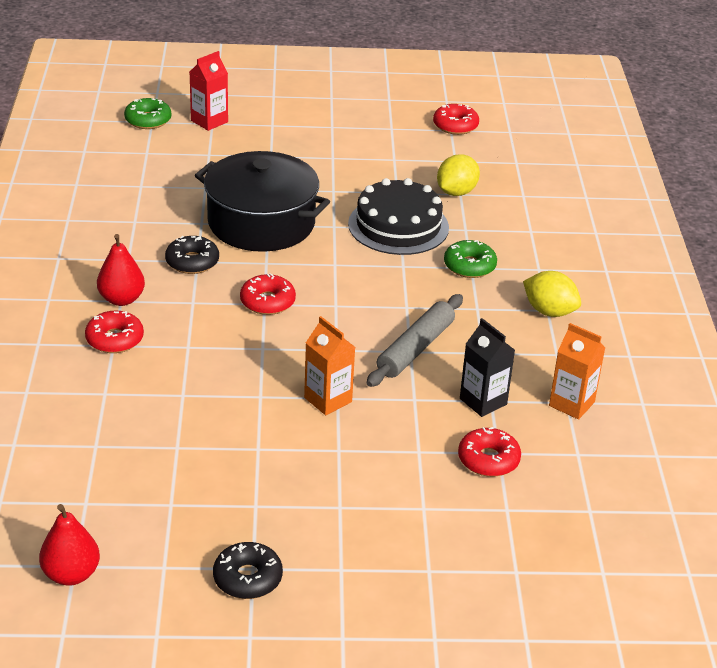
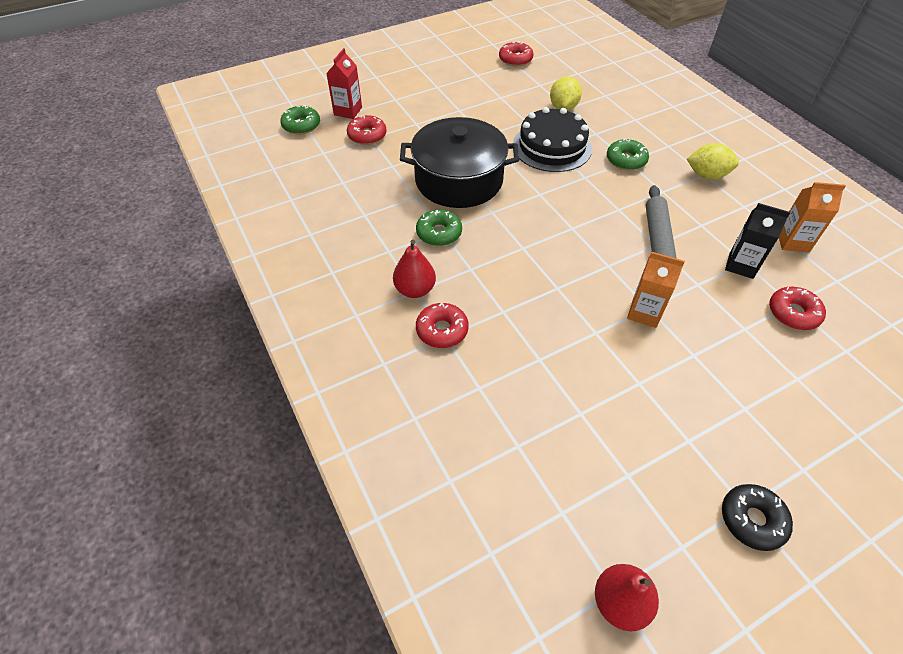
camera: 25 degrees left, 15 degrees up
(192, 262) = (439, 233): black donut -> green donut
(267, 302) = (524, 245): red donut -> red donut (367, 135)

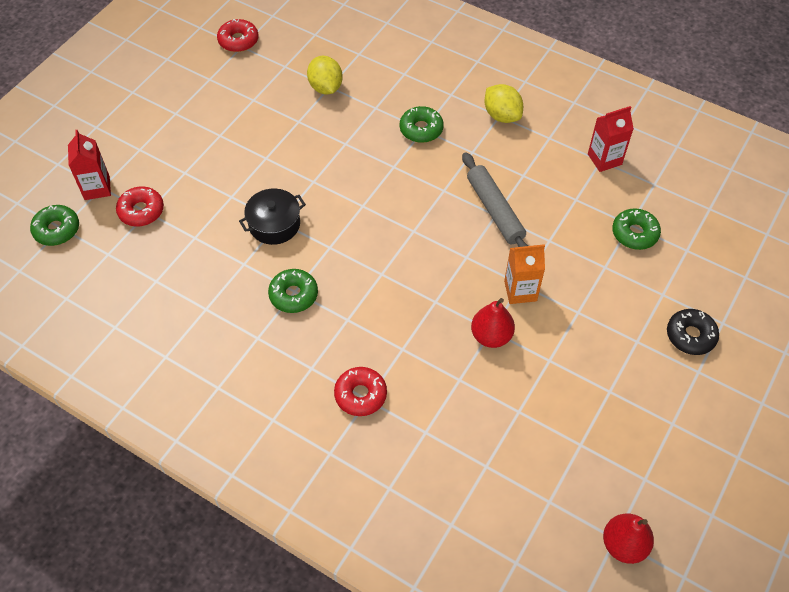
camera: 30 degrees left, 5 degrees up
(415, 290) = (310, 366): red pear -> red pear (491, 336)
(459, 180) = (274, 224): black pot -> black pot, size x0.53
(552, 147) = (342, 143): black cake -> none
(707, 175) = (502, 115): yellow lemon -> yellow lemon turned 75 degrees clockwise
(741, 265) = (574, 204): black carton -> none
(752, 520) = (681, 431): black donut -> black donut (690, 336)
(792, 242) = (604, 159): orange carton -> red carton
(793, 313) = (634, 233): red donut -> green donut

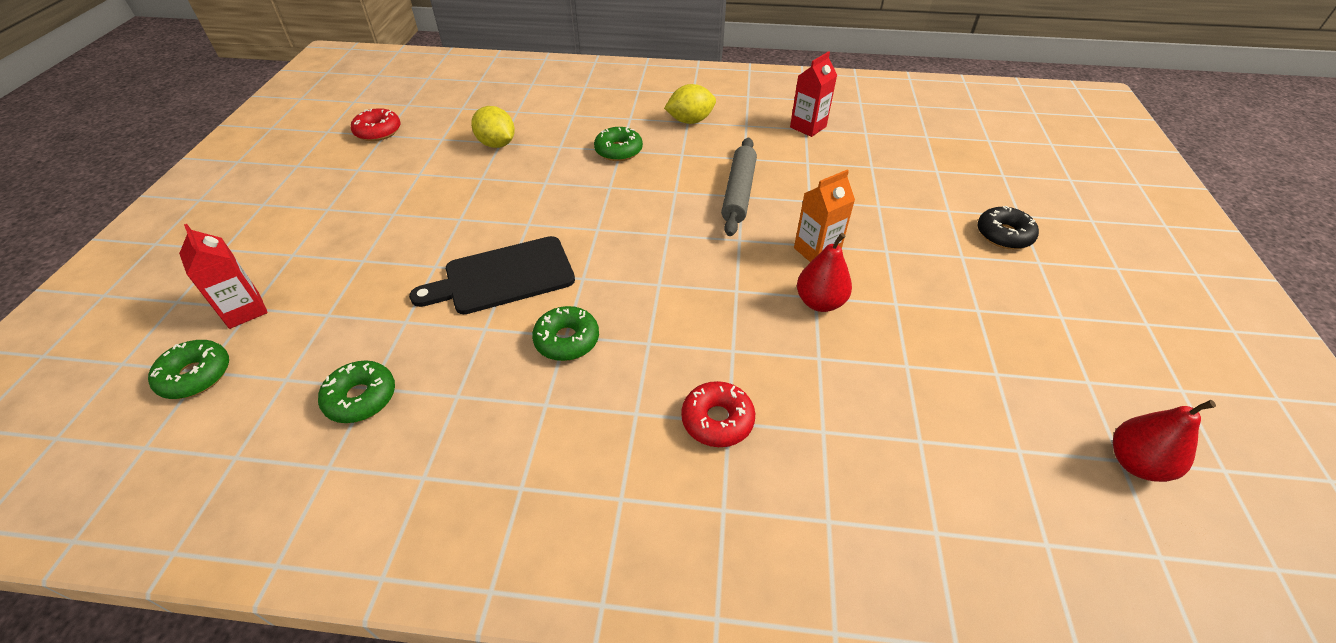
camera: 25 degrees left, 10 degrees down
(141, 211) = (318, 316): red donut -> none
(274, 224) = (503, 277): black pot -> black cutting board
(495, 210) = (739, 192): grey rolling pin -> grey rolling pin turned 60 degrees clockwise
(502, 115) = (690, 121): yellow lemon -> yellow lemon turned 45 degrees counterclockwise
(634, 233) = (881, 172): green donut -> green donut (361, 398)

